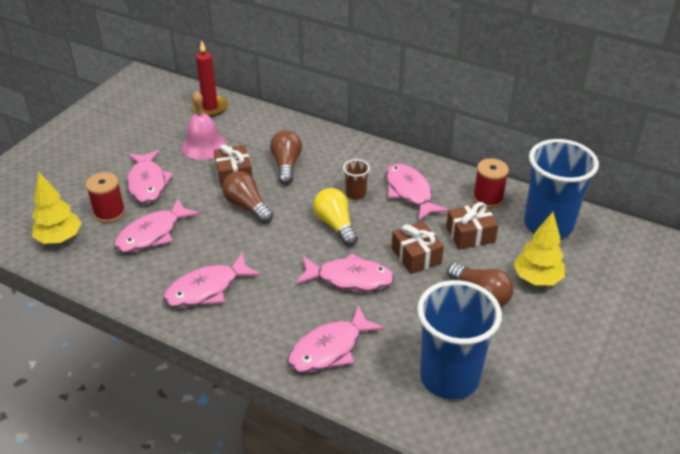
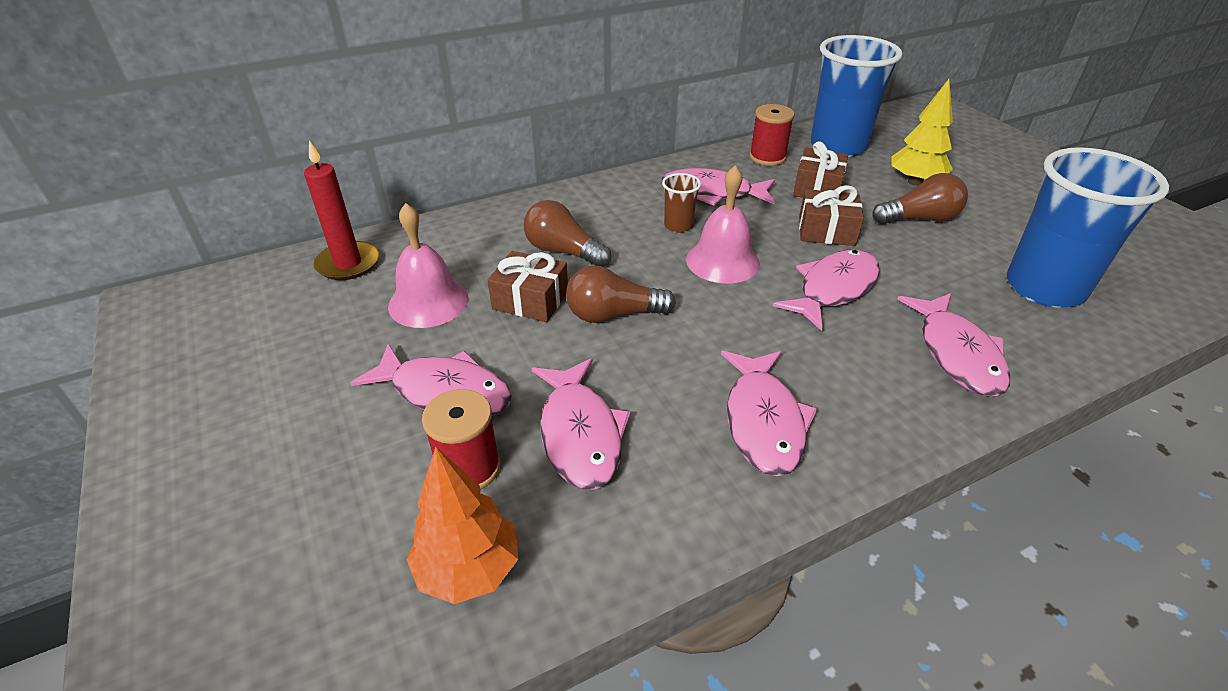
camera: 55 degrees left, 0 degrees up
(60, 239) = (469, 569): yellow tree -> orange tree
(335, 225) = (722, 261): yellow light bulb -> pink bell

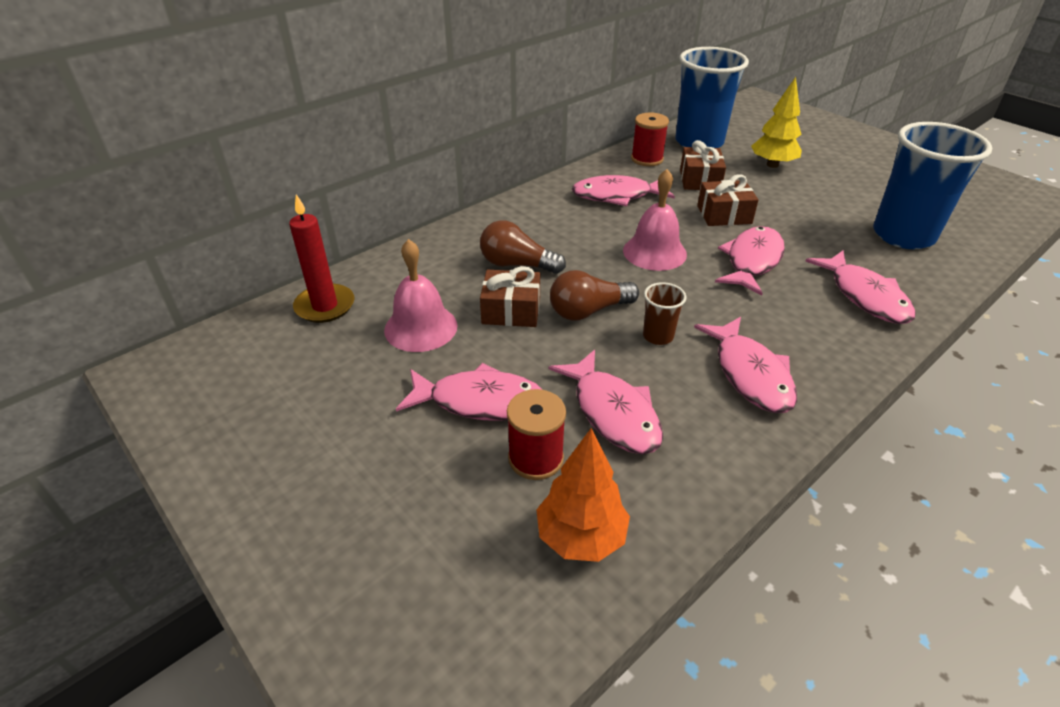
camera: 15 degrees left, 0 degrees up
(678, 226) = (603, 228): brown cup -> brown cup (658, 336)
(919, 219) = (789, 195): brown light bulb -> none

